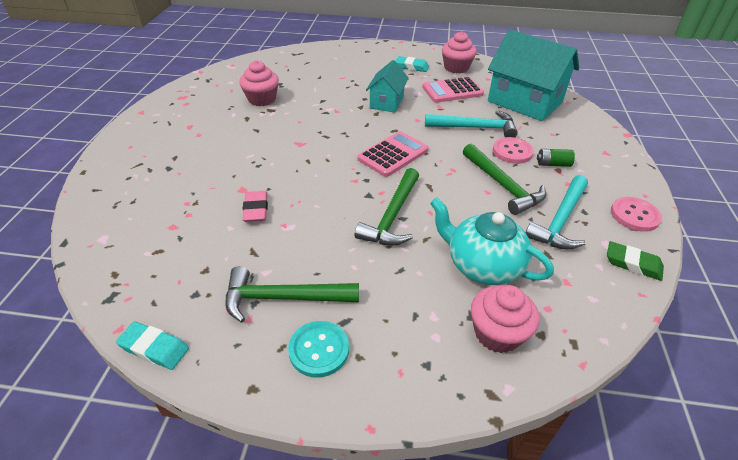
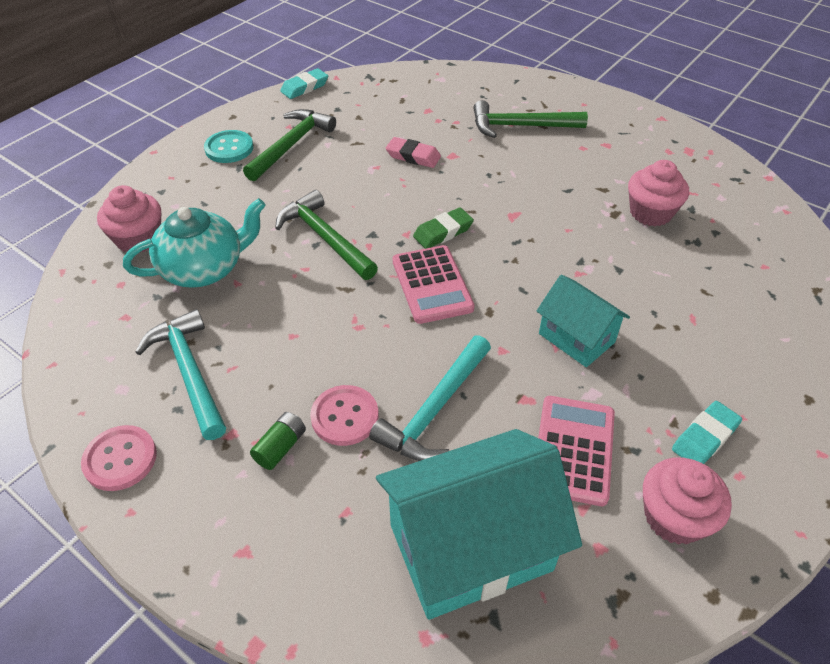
camera: 120 degrees right, 5 degrees up
(503, 185) = (290, 357): green hammer -> green hammer (520, 126)
(633, 264) = (80, 389): green eraser -> green eraser (443, 232)

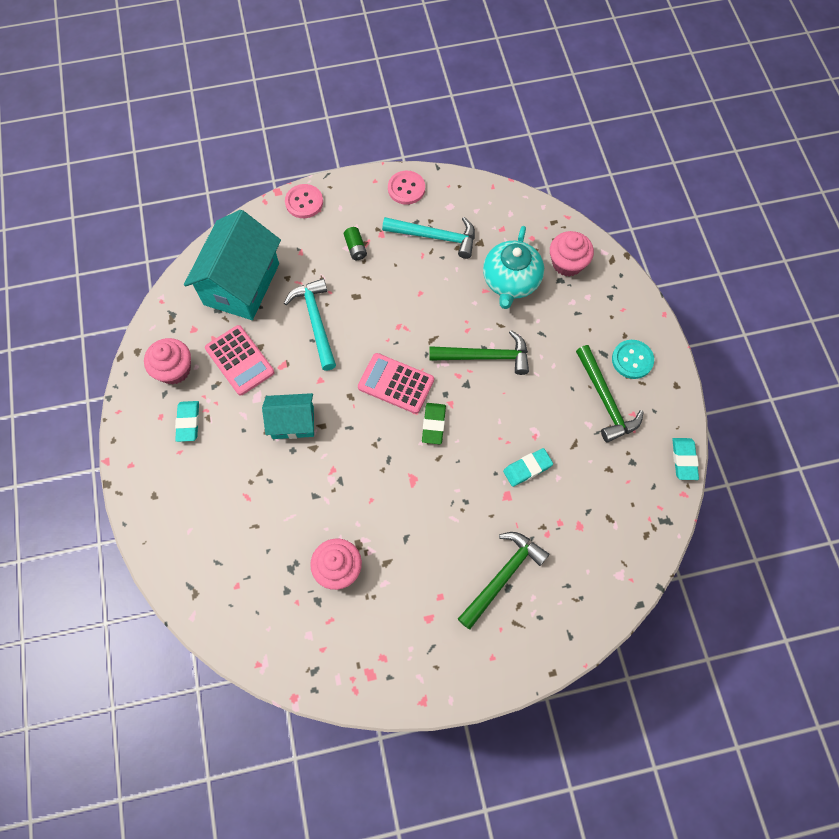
camera: 130 degrees right, 20 degrees up
(345, 416) = (348, 283): pink button -> pink button (304, 202)
(413, 156) = (527, 468): pink eraser -> turquoise eraser

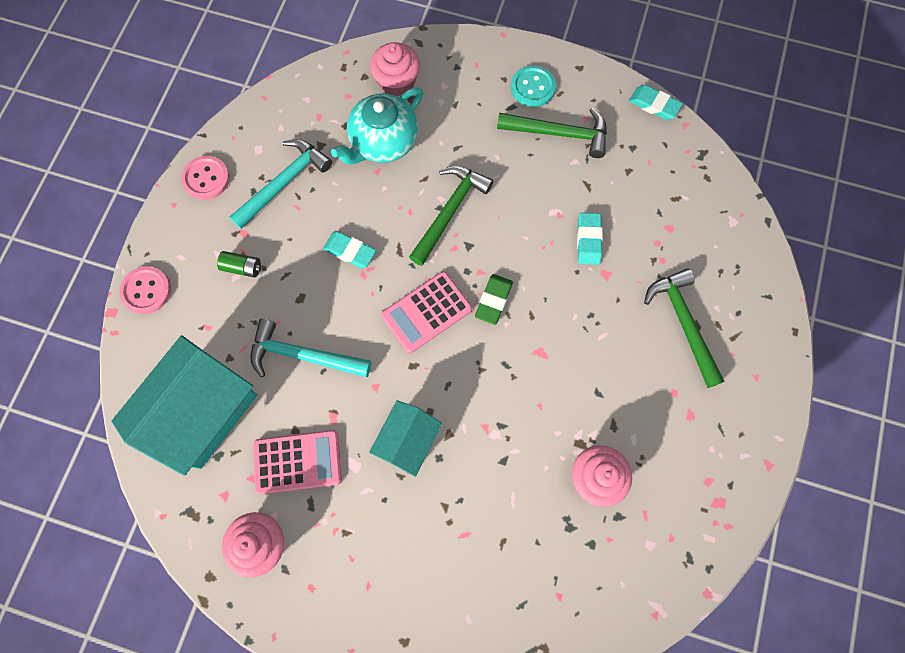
camera: 60 degrees left, 5 degrees up
(188, 422) = (338, 558): turquoise eraser -> turquoise eraser (350, 251)
(241, 284) = (203, 412): turquoise house -> turquoise house turned 75 degrees clockwise
(433, 424) = (493, 300): green eraser -> green eraser turned 75 degrees clockwise
(511, 281) = (383, 142): turquoise teapot -> turquoise teapot turned 90 degrees clockwise

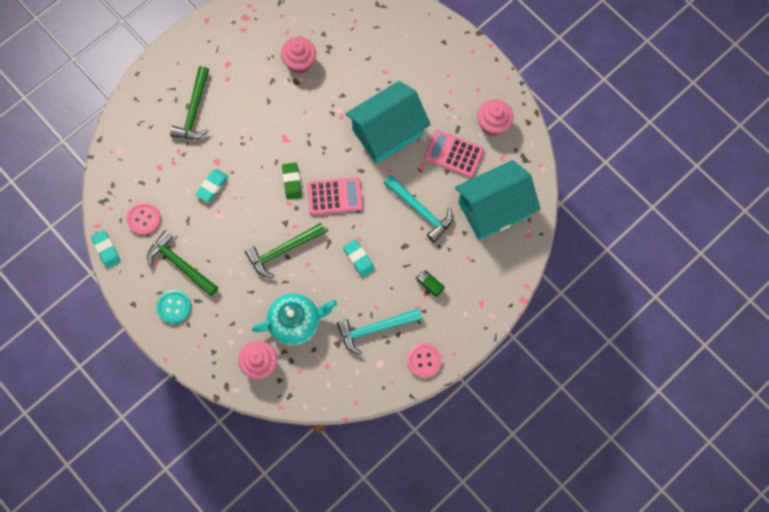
camera: 150 degrees left, 0 degrees up
(146, 291) = (496, 302): pink button -> pink button (144, 219)
(408, 441) = (387, 132): turquoise house -> turquoise house, size x1.78
(493, 300) = (292, 182): green eraser -> green eraser turned 60 degrees counterclockwise

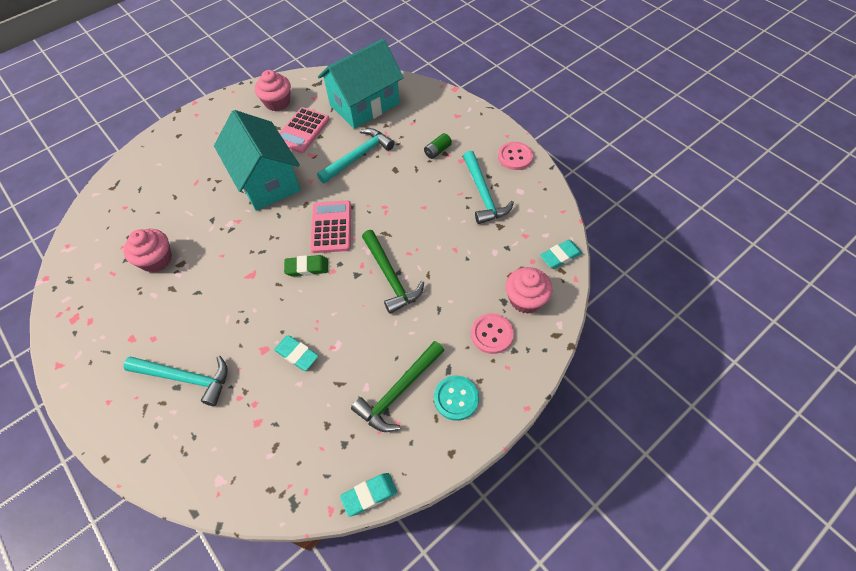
camera: 85 degrees left, 15 degrees down
(144, 219) = (329, 441): pink button -> pink button (491, 334)
(194, 111) = (186, 378): green hammer -> turquoise hammer
(296, 322) = (476, 264): turquoise teapot -> none
(359, 259) = (406, 207): turquoise eraser -> turquoise eraser (560, 256)
(493, 209) = (364, 104): turquoise house -> turquoise house turned 75 degrees clockwise

